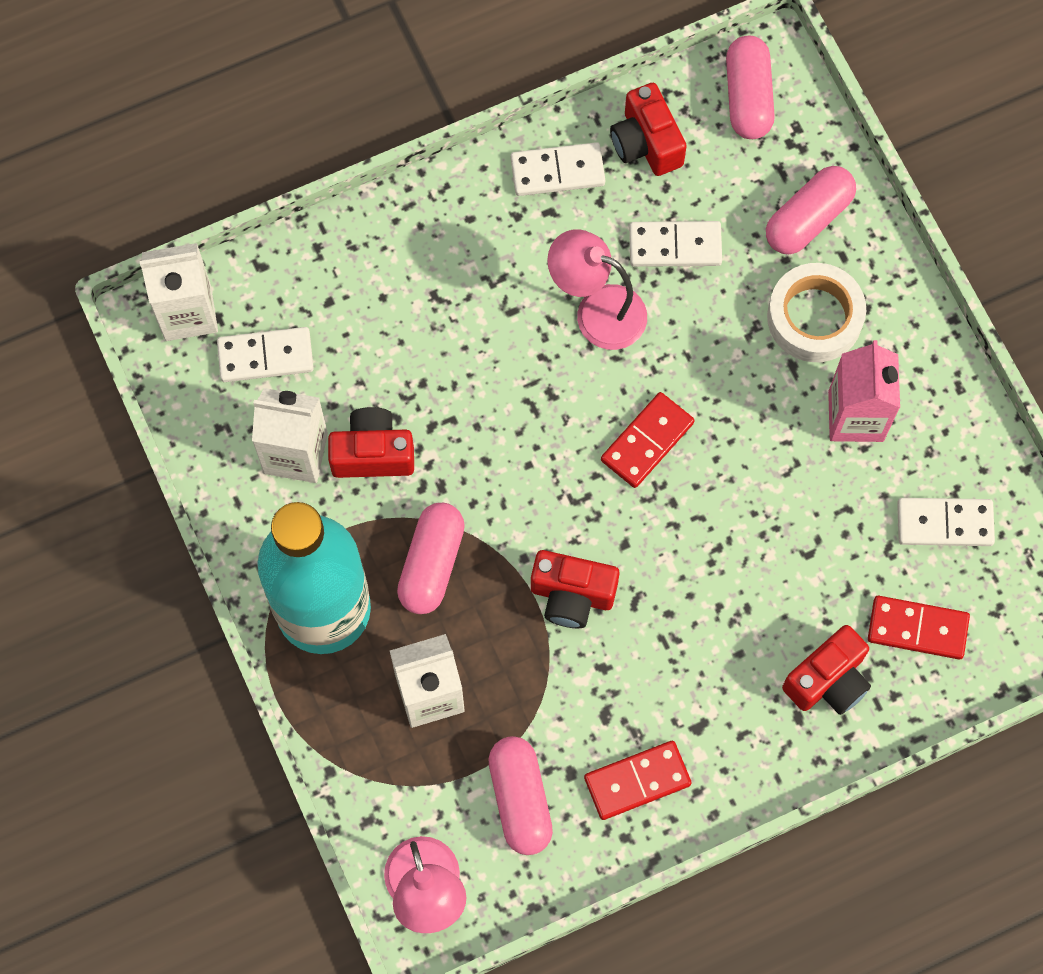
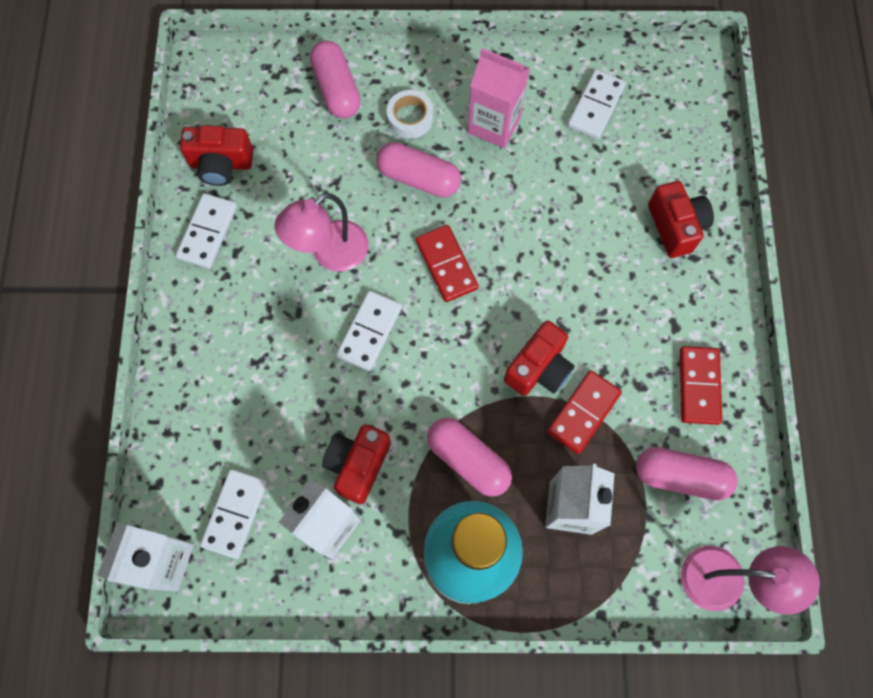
camera: 65 degrees left, 0 degrees up
(675, 246) = (309, 181): white domino -> white domino (369, 332)
(748, 97) = (226, 85): pink capsule -> pink capsule (419, 178)
(814, 317) = (410, 117): white tape -> white tape, size x0.64
(917, 629) = (662, 156): red domino -> red domino (583, 413)

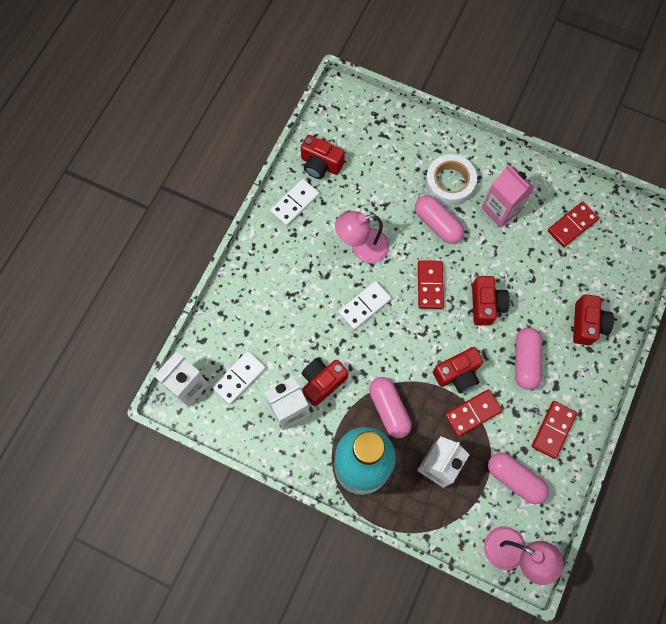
camera: 25 degrees right, 0 degrees up
(337, 89) = (412, 146): pink capsule -> pink capsule (525, 361)
(410, 117) = (449, 183): white tape -> white tape, size x1.56
(533, 258) = (486, 305): none -> red camera
(595, 106) = (572, 225): white domino -> red domino

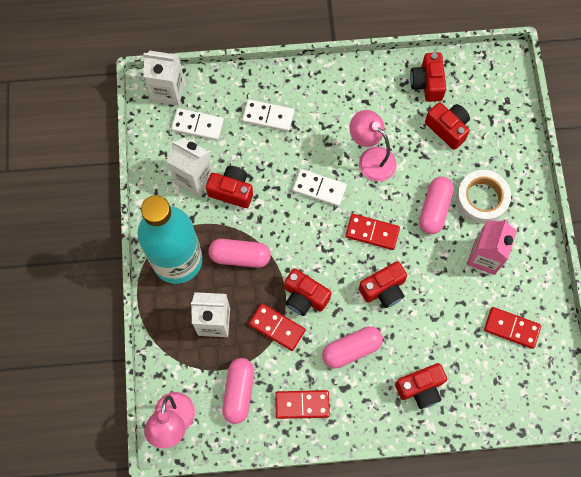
camera: 60 degrees right, 0 degrees up
(295, 203) = (377, 83): white domino -> white domino (268, 116)
(372, 173) = (447, 128): none -> red camera
(389, 409) = (240, 256): pink capsule -> pink capsule turned 60 degrees clockwise
(430, 285) = (372, 232): red domino -> red domino turned 45 degrees clockwise

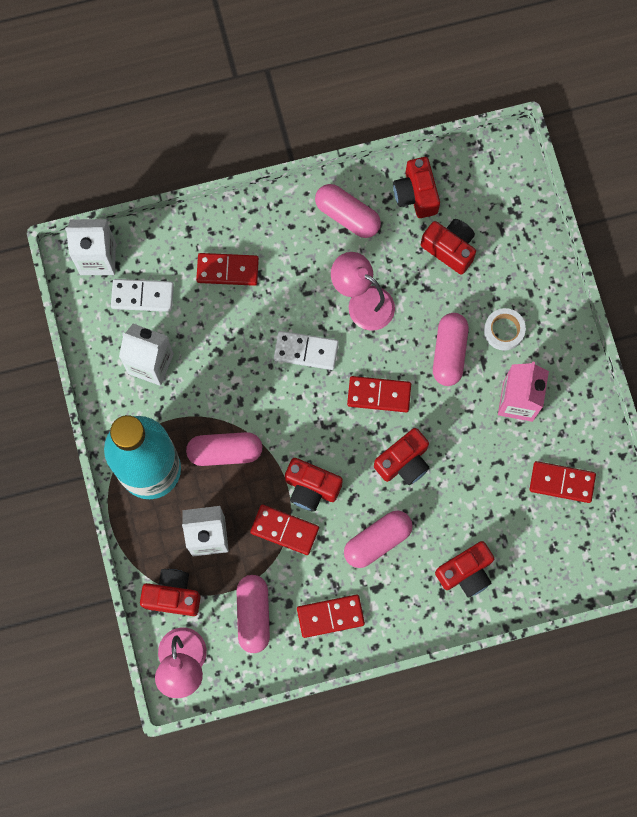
camera: 10 degrees left, 5 degrees up
(232, 191) = (200, 372): red camera -> red camera (173, 595)
(268, 116) = (227, 270): white domino -> red domino
(370, 90) = (347, 215): none -> pink capsule
(481, 199) = (504, 330): white tape -> white tape, size x0.64

